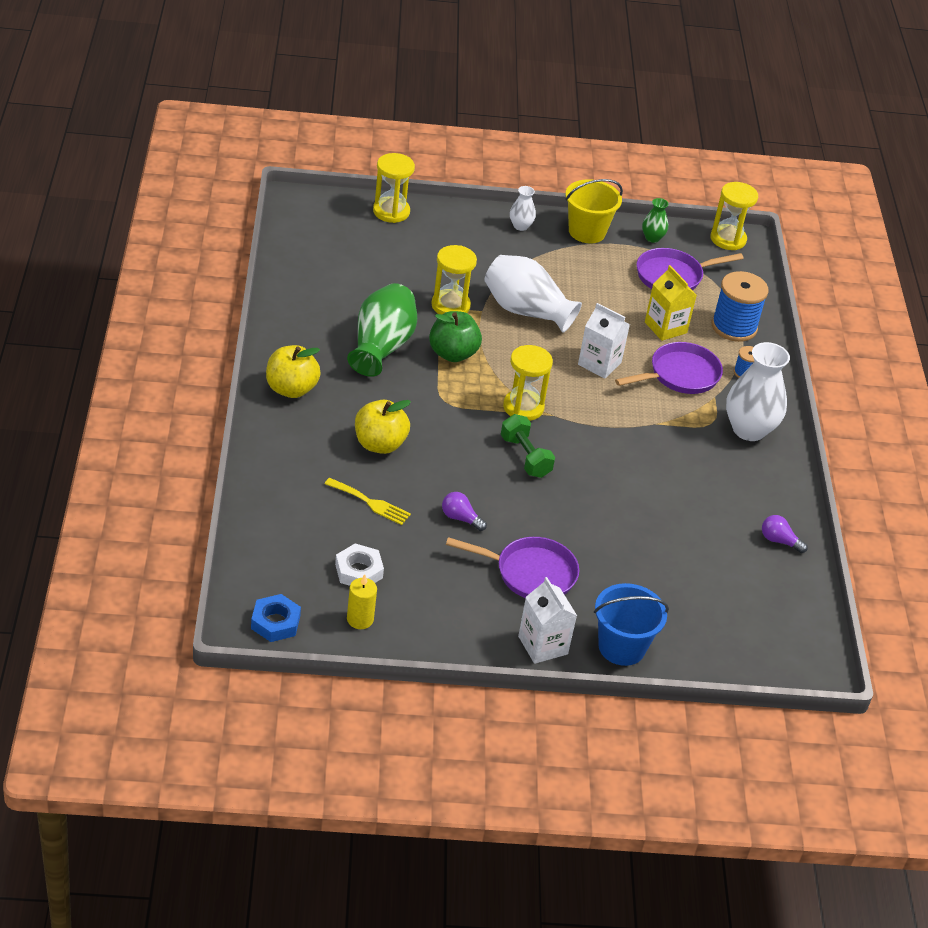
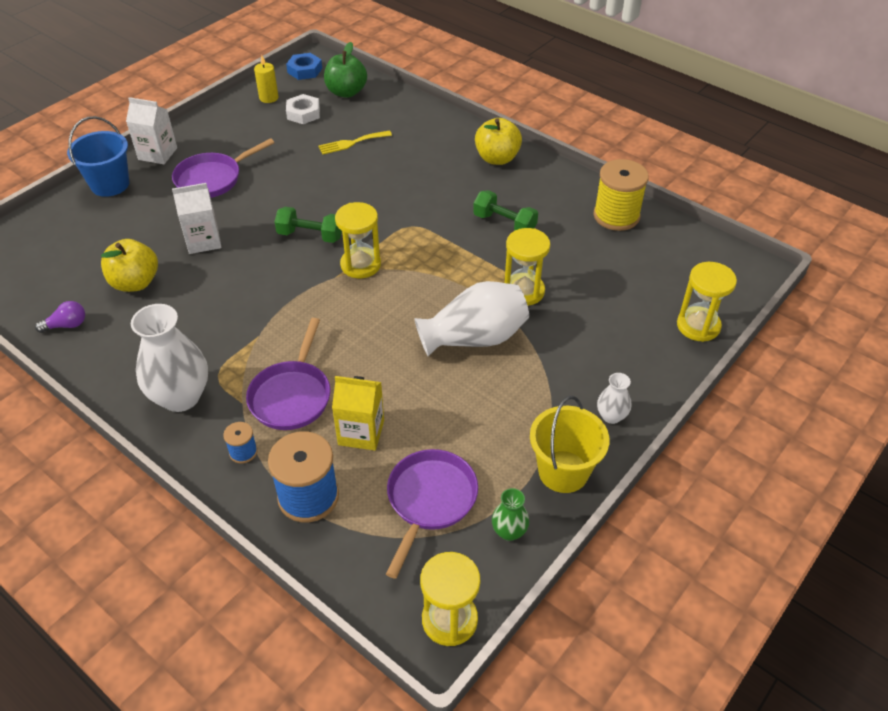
camera: 135 degrees right, 5 degrees up
(302, 287) = (616, 216): none -> yellow spool
(380, 444) = (400, 172): yellow apple -> yellow apple (135, 282)
(381, 347) = (504, 223): green vase -> green dumbbell
(453, 354) = (460, 259): green apple -> green apple (346, 92)
(460, 518) = (293, 173): purple light bulb -> none
(599, 364) = (362, 346): white carton -> white carton (203, 241)

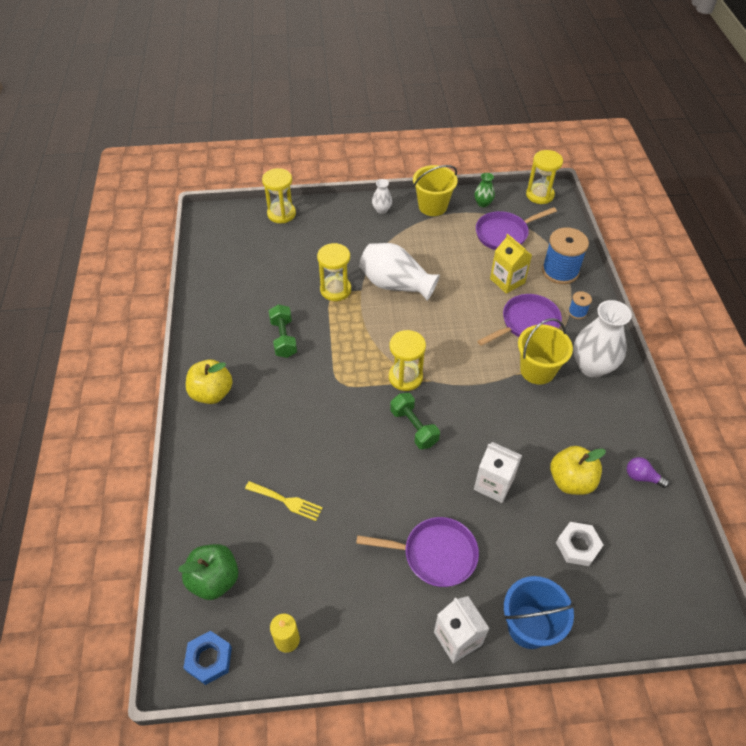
camera: 135 degrees left, 5 degrees up
(239, 353) = (537, 370): none -> yellow bucket
(303, 113) = (282, 581): white nut -> white nut (578, 546)
(616, 216) = (216, 293): yellow spool -> none

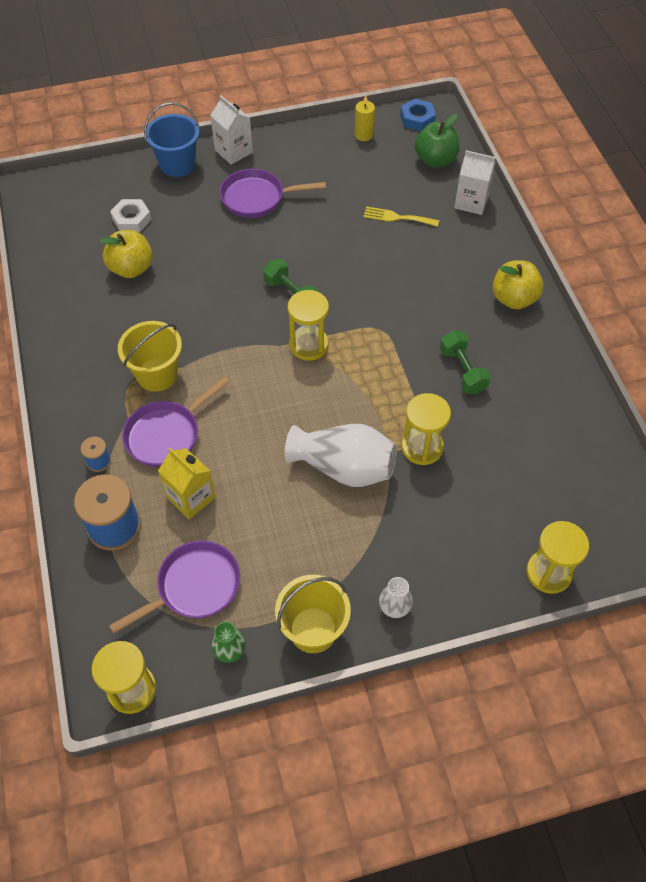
camera: 170 degrees right, 5 degrees up
(493, 484) = (207, 256): white carton -> white carton (471, 202)
(592, 366) = (91, 388): white vase -> none
(642, 477) = (60, 280): purple light bulb -> none

